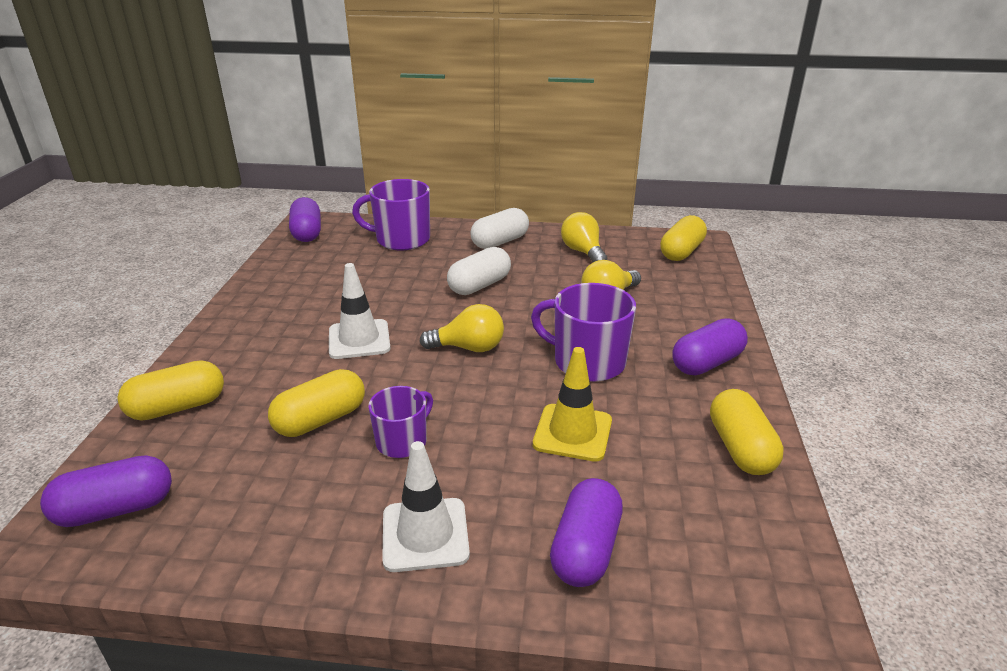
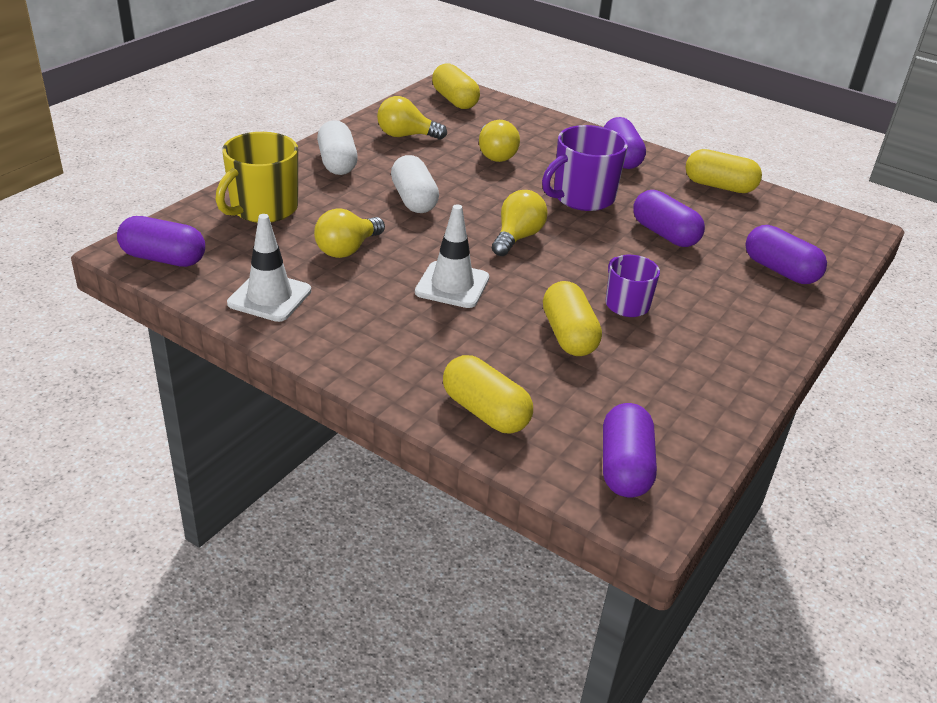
camera: 65 degrees left, 5 degrees up
(177, 407) = (485, 412): yellow capsule -> yellow capsule turned 45 degrees counterclockwise
(374, 283) = (347, 249): none -> yellow light bulb
(401, 239) = (263, 208): purple mug -> yellow mug
(425, 534) = (737, 323): white traffic cone -> white traffic cone (269, 297)
(572, 432) = (664, 234): yellow traffic cone -> purple capsule

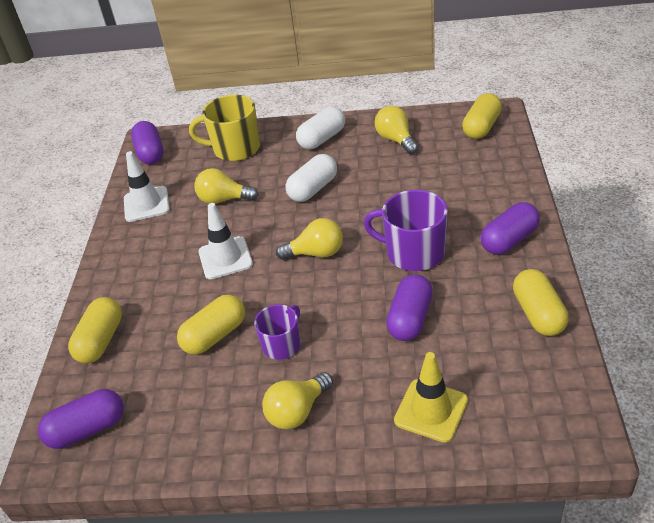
camera: 65 degrees right, 5 degrees up
(495, 155) = (423, 185): yellow light bulb -> yellow light bulb (297, 411)
(780, 270) = (431, 410): purple capsule -> yellow traffic cone

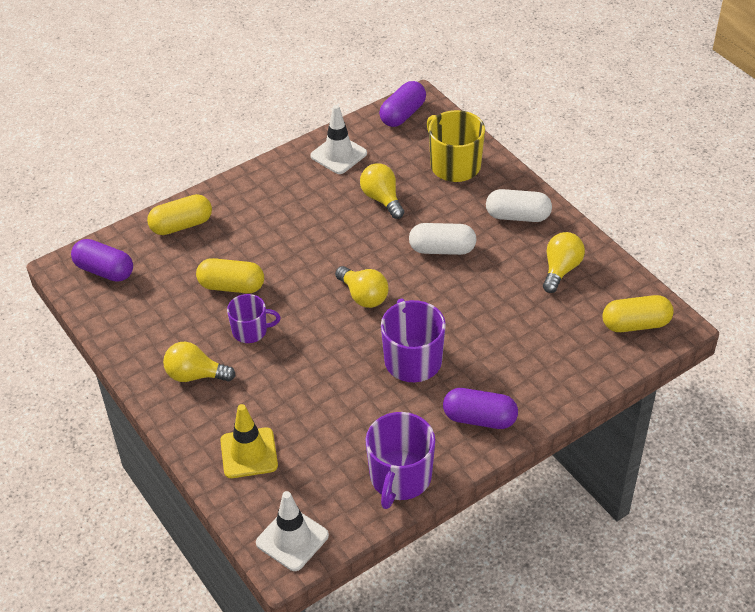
camera: 50 degrees right, 5 degrees up
(225, 258) = (315, 242): white traffic cone -> white traffic cone (292, 539)
(410, 319) = (333, 395): purple capsule -> none
(538, 314) = (400, 477): yellow capsule -> purple mug

